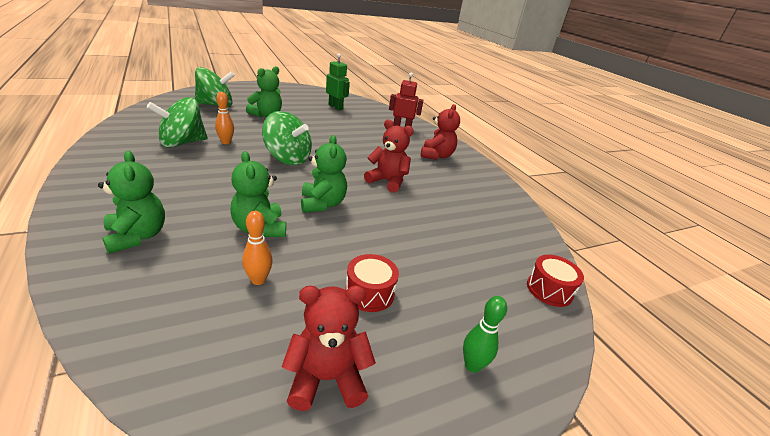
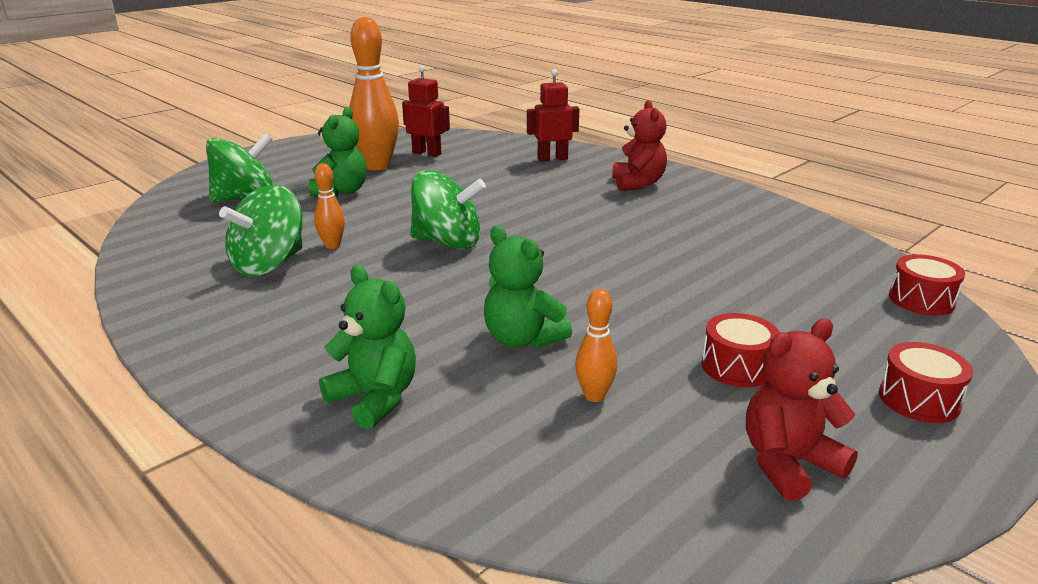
camera: 15 degrees left, 5 degrees down
(301, 107) = (377, 166): none -> orange bowling pin
(322, 204) = (564, 286): green teddy bear -> none
(335, 107) = (427, 153): green robot -> red robot
(387, 181) = (613, 234): red teddy bear -> none
(472, 365) = (919, 400): green bowling pin -> red drum

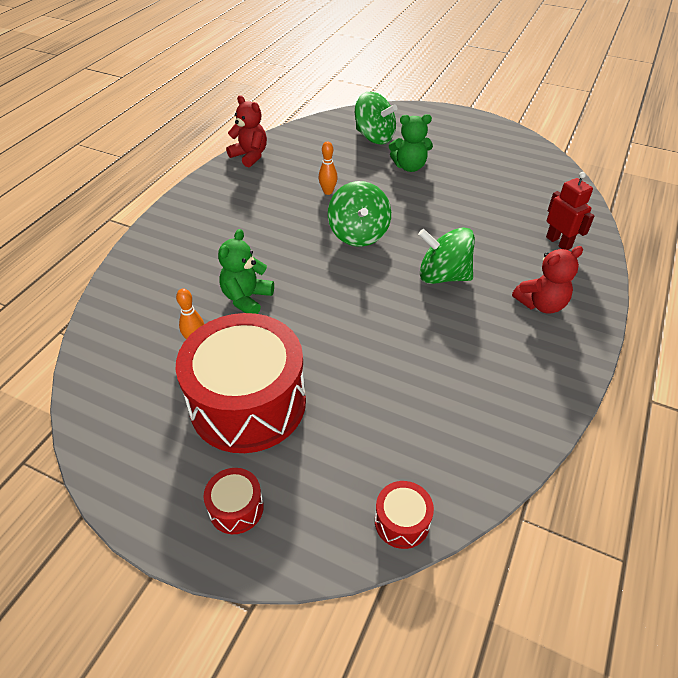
camera: 70 degrees right, 20 degrees up
(269, 264) = (292, 180): green spinning top -> green spinning top (443, 276)
(375, 399) = (171, 262): green teddy bear -> none
(377, 166) = (466, 165): orange bowling pin -> none
(427, 153) = (511, 178): red robot -> none
(737, 367) = (248, 403): red drum -> red drum, size x2.43
(788, 464) = (149, 435): red teddy bear -> red teddy bear (250, 156)

